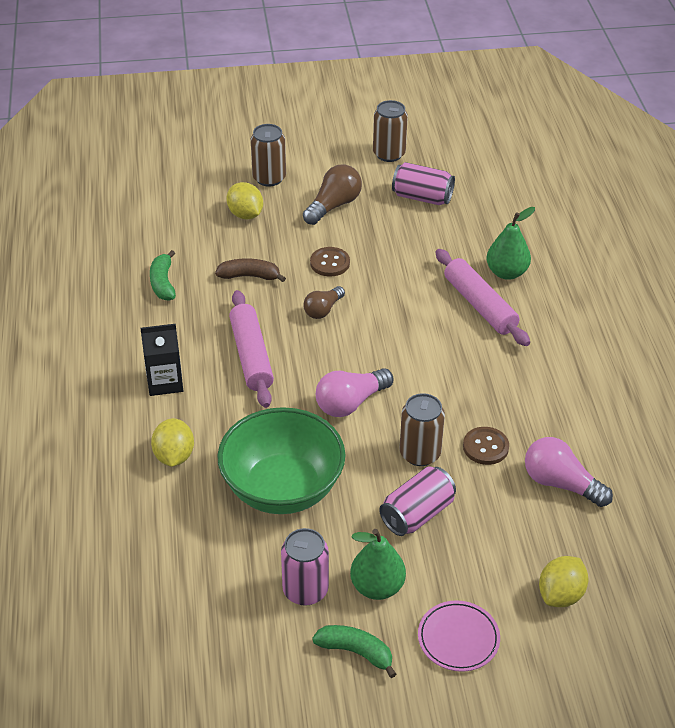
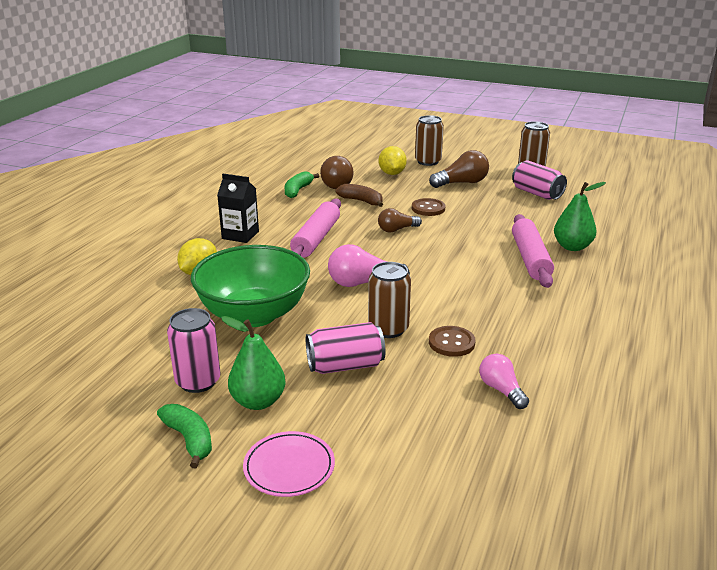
camera: 30 degrees right, 15 degrees down
(196, 255) = (336, 183): none -> brown light bulb
(560, 483) = (501, 390): pink light bulb -> pink light bulb, size x0.65
(560, 595) = (424, 473): yellow lemon -> none

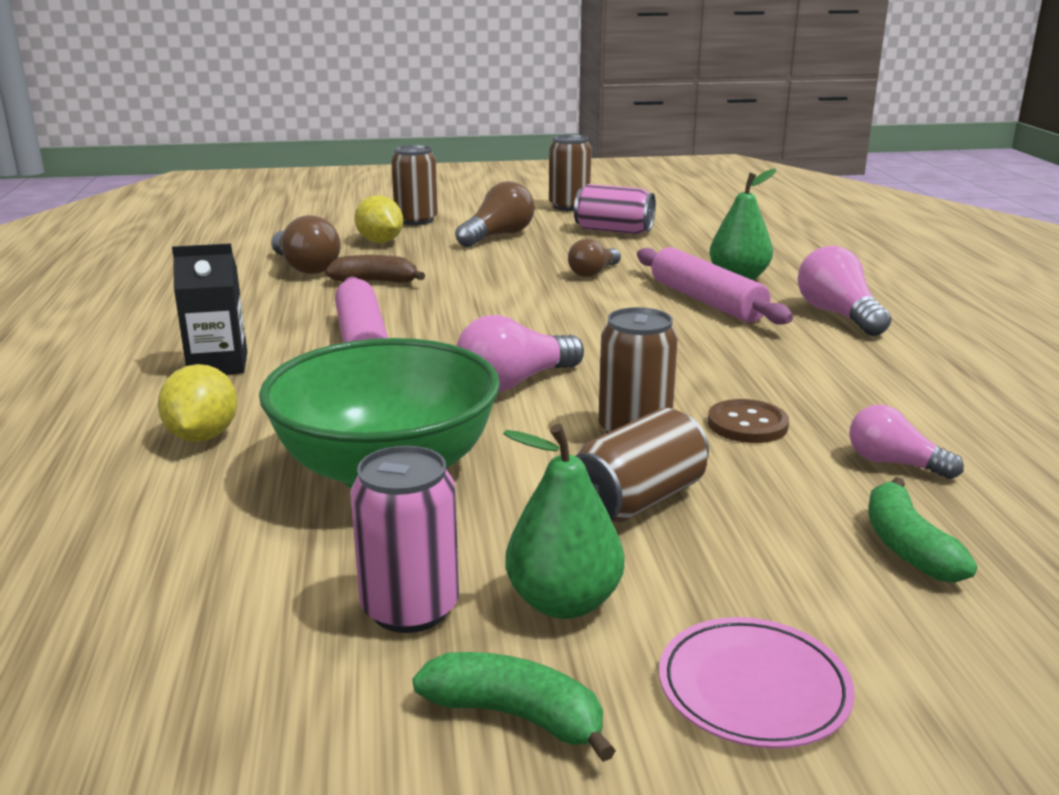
camera: 30 degrees left, 5 degrees down
(298, 190) = (250, 287): green banana -> green banana (907, 547)
(345, 366) = (637, 500): pink can -> brown can
(396, 229) = (477, 305): brown light bulb -> brown light bulb (593, 272)
(428, 208) = (489, 272): brown button -> none
(601, 289) = (838, 315): none -> pink light bulb

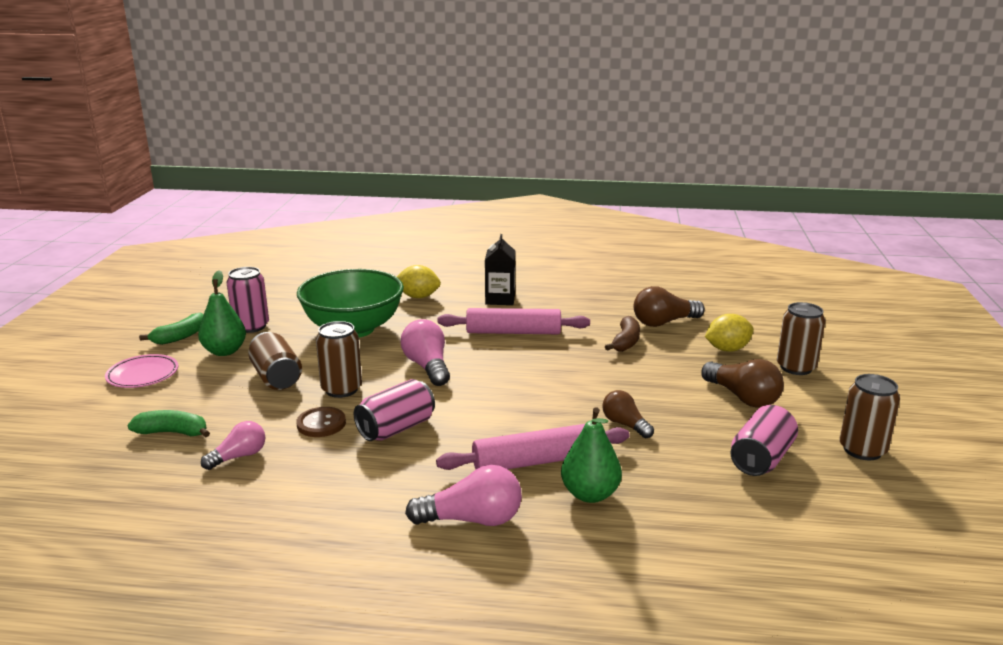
camera: 105 degrees right, 0 degrees up
(709, 374) = (396, 428): none -> pink can

